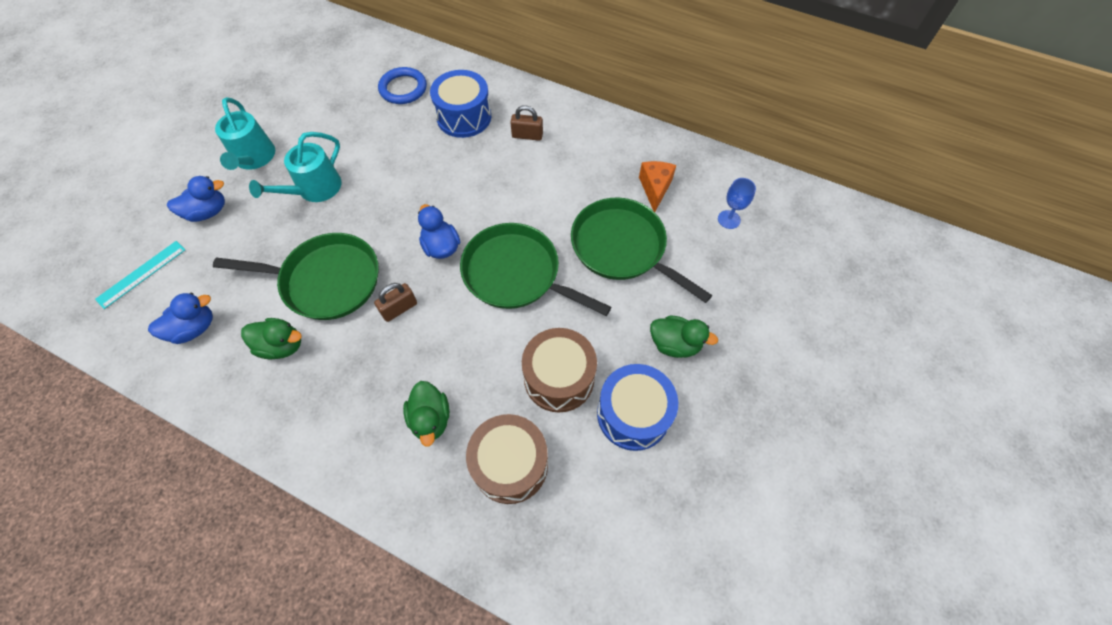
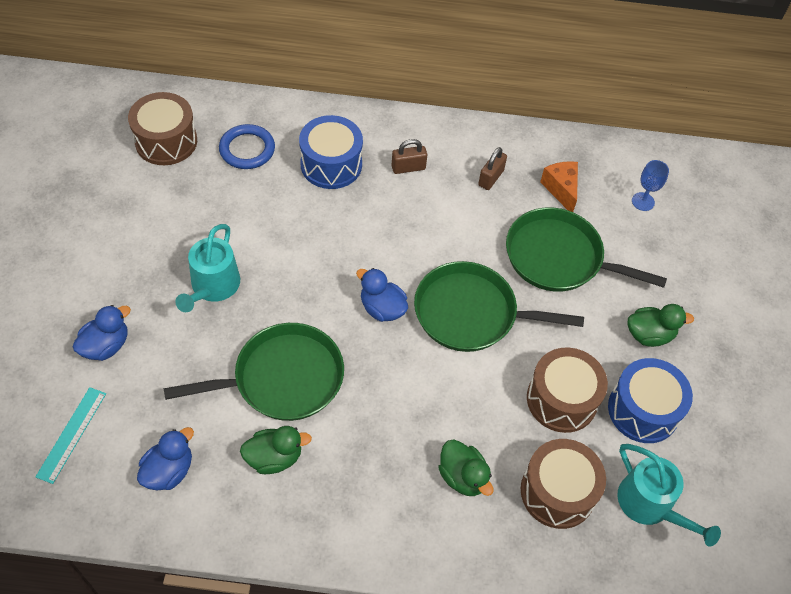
camera: 25 degrees left, 5 degrees down
(254, 158) = (122, 271): turquoise watering can -> turquoise watering can (650, 505)
(345, 67) = (166, 141): none -> brown drum
(399, 308) = (374, 383): brown padlock -> brown padlock (491, 178)

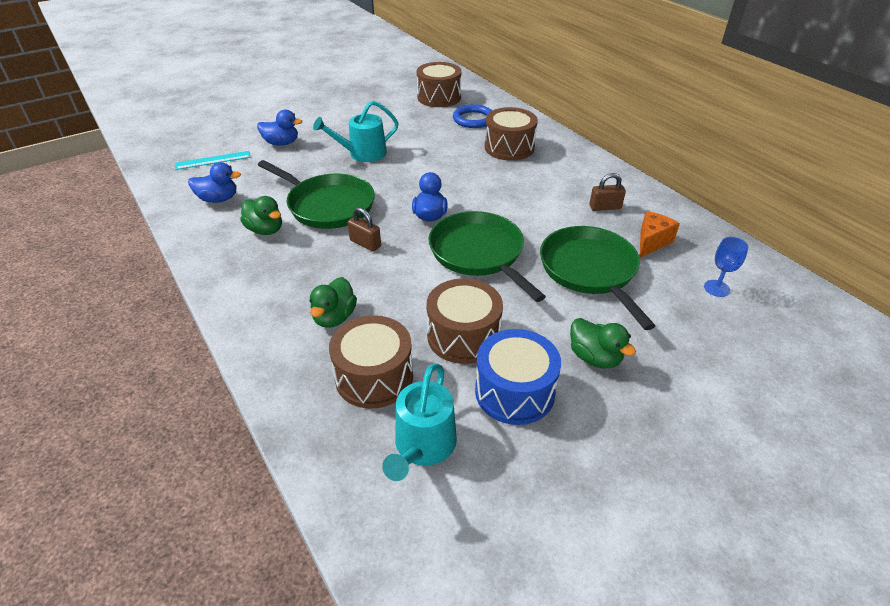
camera: 55 degrees right, 15 degrees down
(331, 164) = (509, 147): blue drum -> brown drum
(408, 168) = (554, 173): brown padlock -> brown padlock (365, 243)

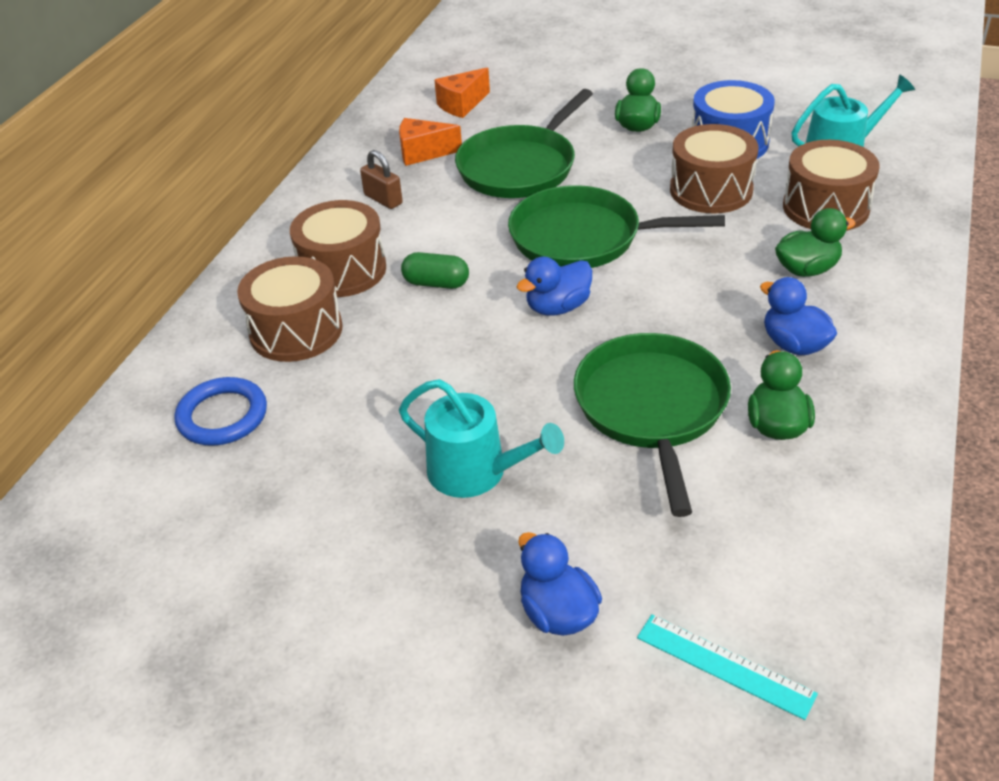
camera: 125 degrees left, 0 degrees up
(218, 199) = (795, 540): blue duck -> blue duck (794, 345)
(365, 243) = (677, 323): brown padlock -> none
(439, 97) = (152, 515): brown drum -> brown drum (342, 270)
(479, 253) = (582, 238): green pan -> green pan turned 75 degrees clockwise
(498, 192) = (436, 283): none -> green capsule
(716, 288) = (462, 105): blue goblet -> orange cheese

